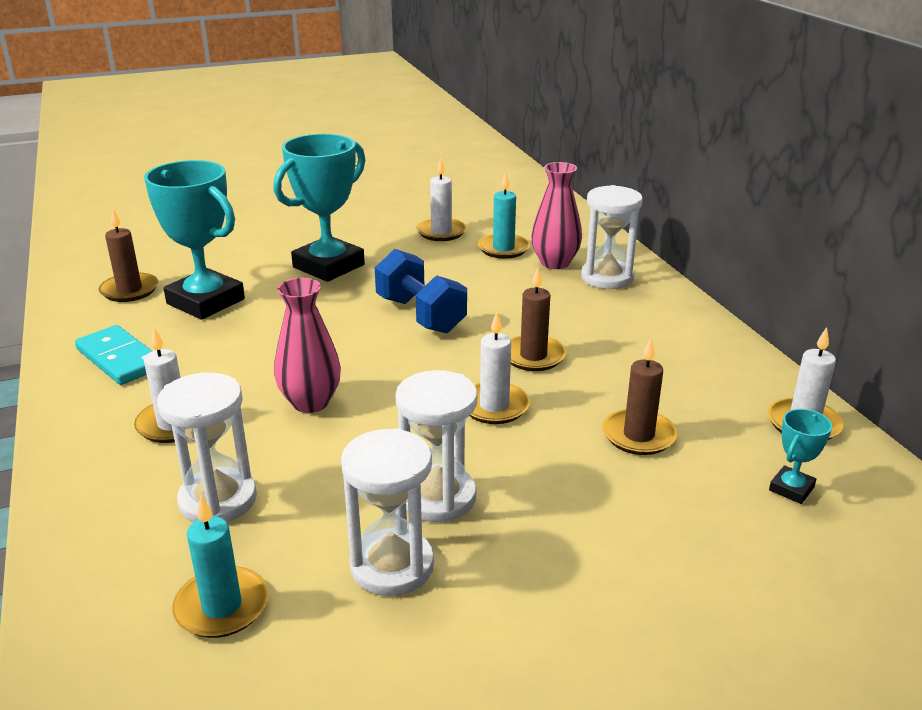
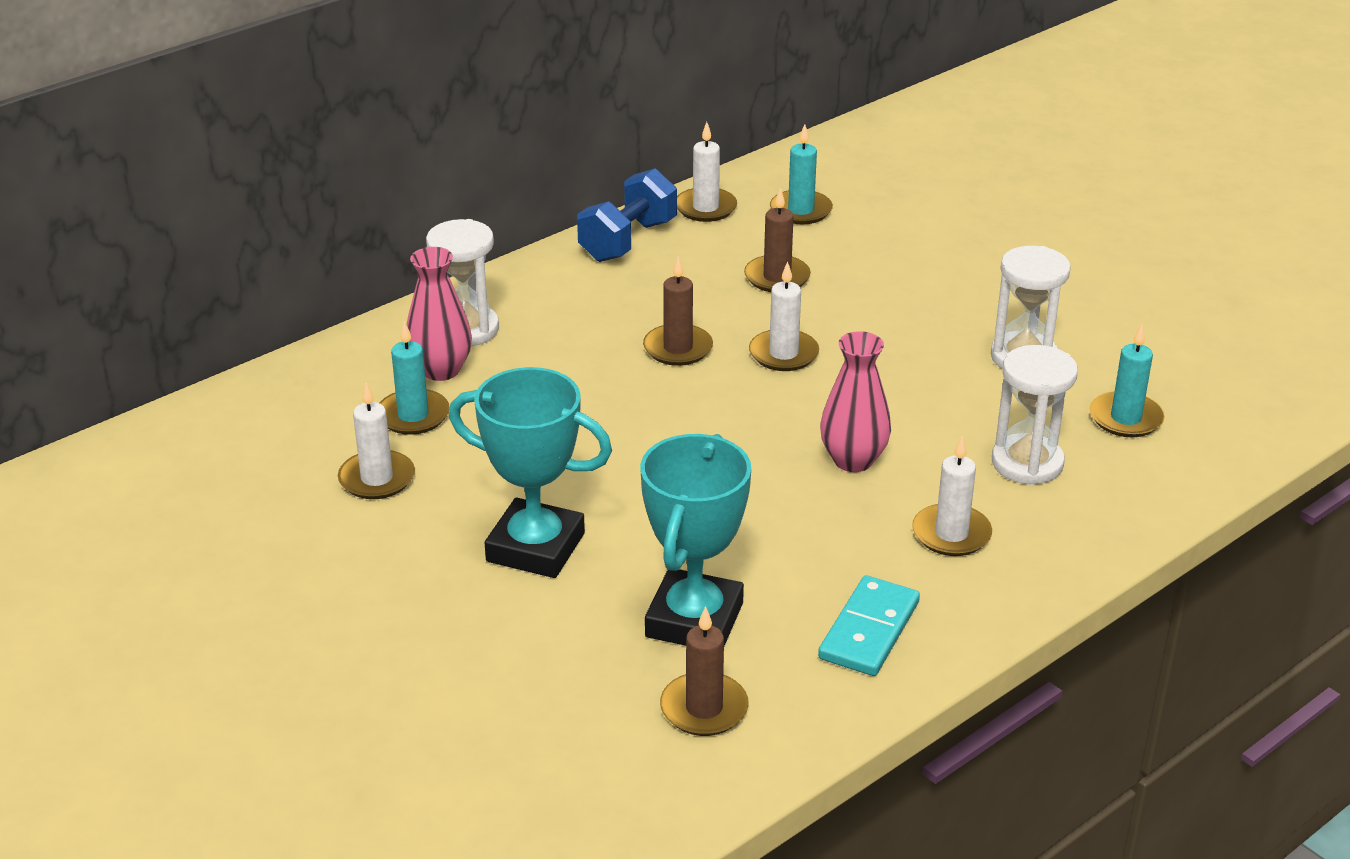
camera: 110 degrees left, 5 degrees up
(420, 315) = (631, 437): blue dumbbell -> blue dumbbell (628, 241)
(438, 497) = (933, 355): white hourglass -> none
(791, 489) = (801, 210): turquoise trophy -> turquoise candle

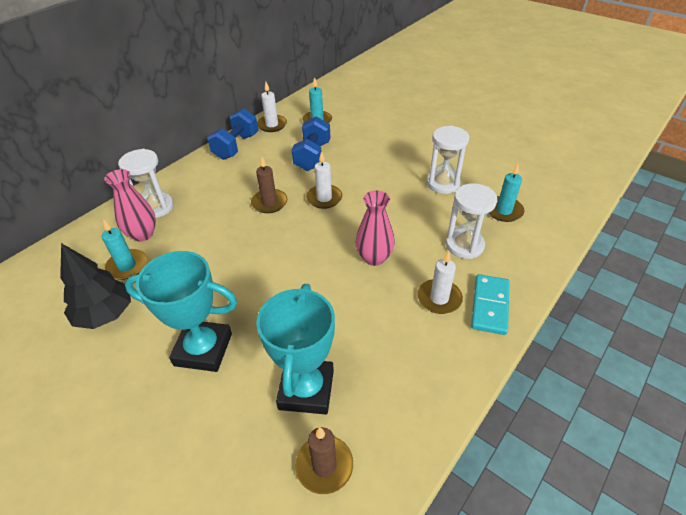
camera: 10 degrees left, 10 degrees up
(377, 478) = (105, 314): white candle -> black tree
(777, 277) = (312, 156): brown candle -> blue dumbbell
(869, 630) = (412, 378): turquoise domino -> turquoise domino (489, 306)

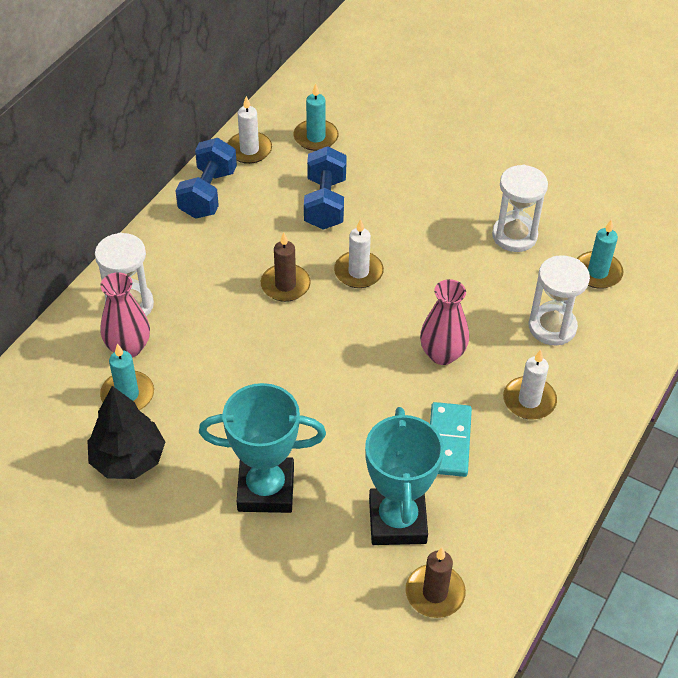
camera: 10 degrees left, 5 degrees up
(489, 306) = (589, 404): turquoise domino -> turquoise domino (448, 441)

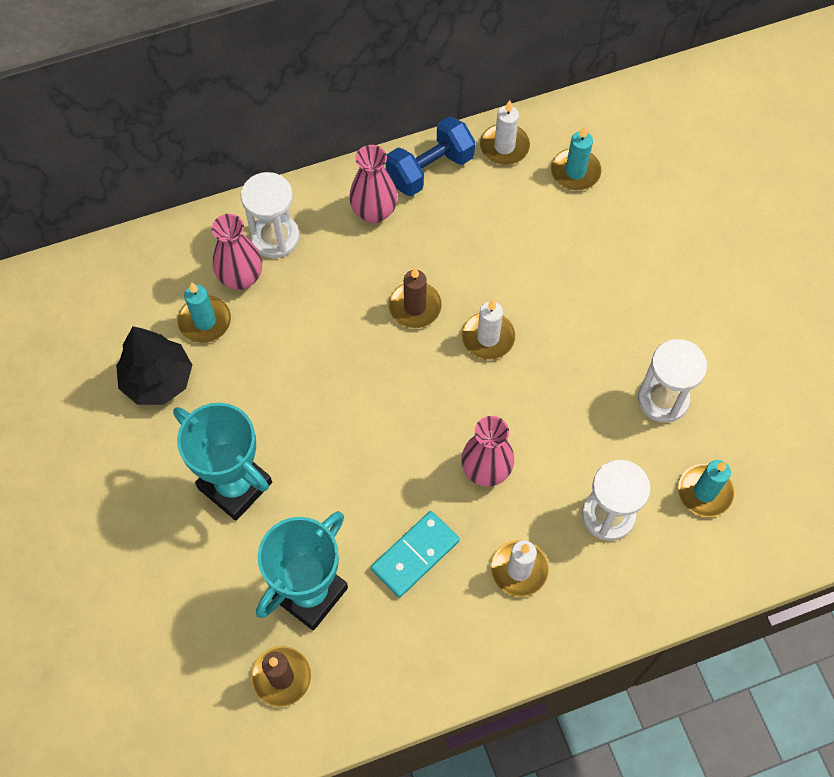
camera: 40 degrees right, 15 degrees up
(192, 243) = (374, 211): none -> pink vase
(325, 203) = (522, 247): blue dumbbell -> none

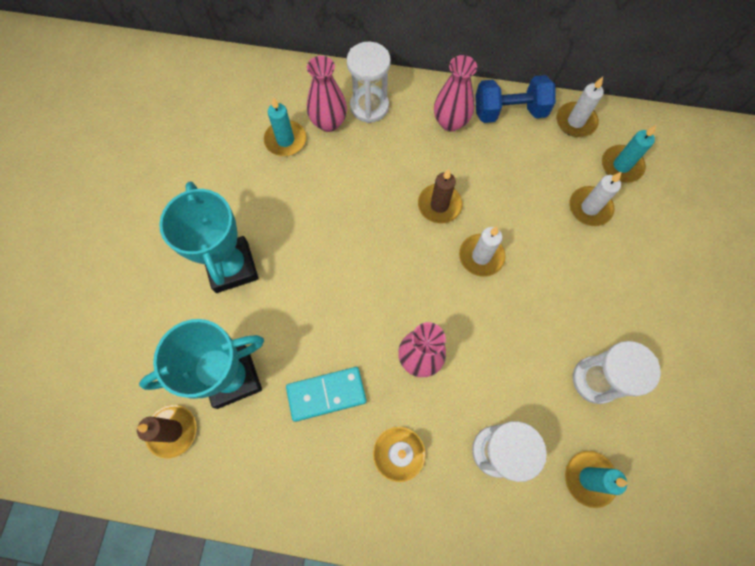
camera: 30 degrees right, 5 degrees up
(158, 380) = (228, 164): black tree -> none
(567, 232) = (589, 208): none -> white candle

